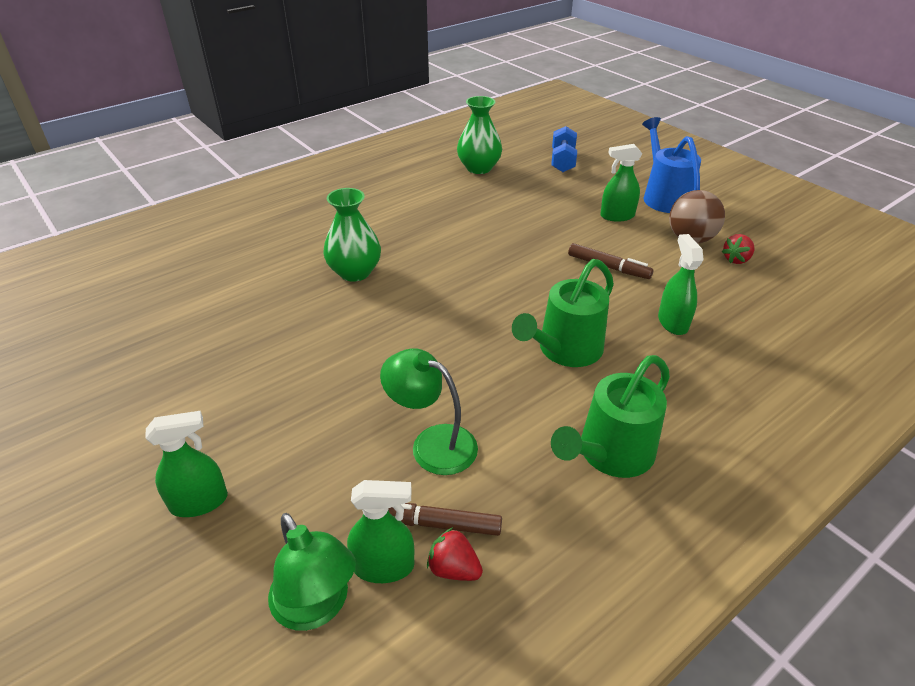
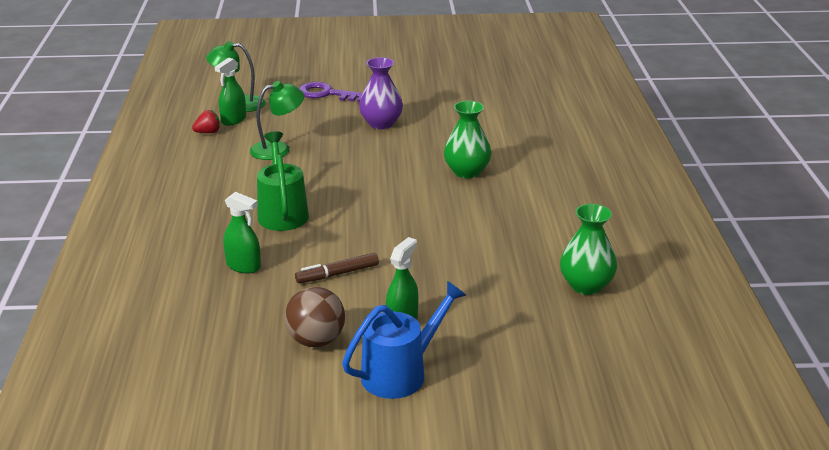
camera: 125 degrees right, 10 degrees down
(199, 502) = (327, 94): green spray bottle -> purple key
(278, 385) = (381, 124): none -> purple vase
(437, 524) = (233, 136): brown marker -> none
(562, 161) = (550, 347): blue dumbbell -> none
(610, 454) = (195, 190): green watering can -> none
(664, 196) = (401, 373): blue watering can -> blue watering can turned 60 degrees counterclockwise
(736, 259) = (258, 346): red strawberry -> none

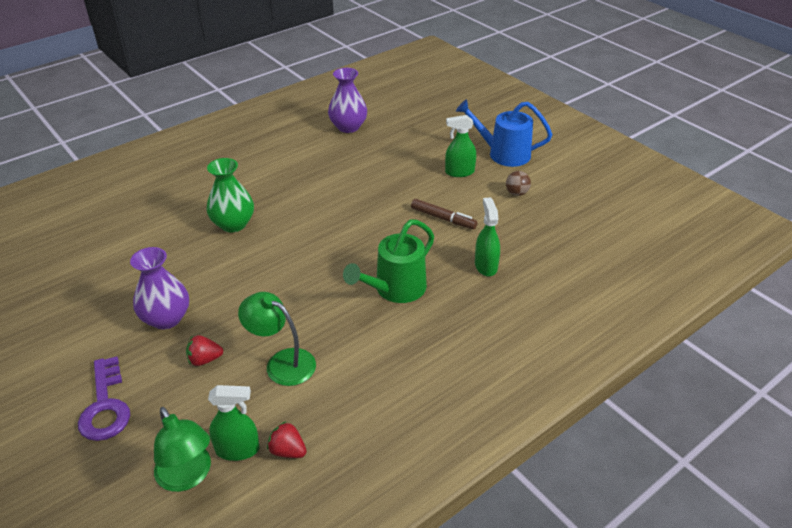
camera: 125 degrees left, 10 degrees up
(316, 340) = (517, 193): brown ball -> brown ball, size x0.57
(321, 127) = (205, 360): none -> red strawberry
(586, 285) = (348, 127): green vase -> purple vase

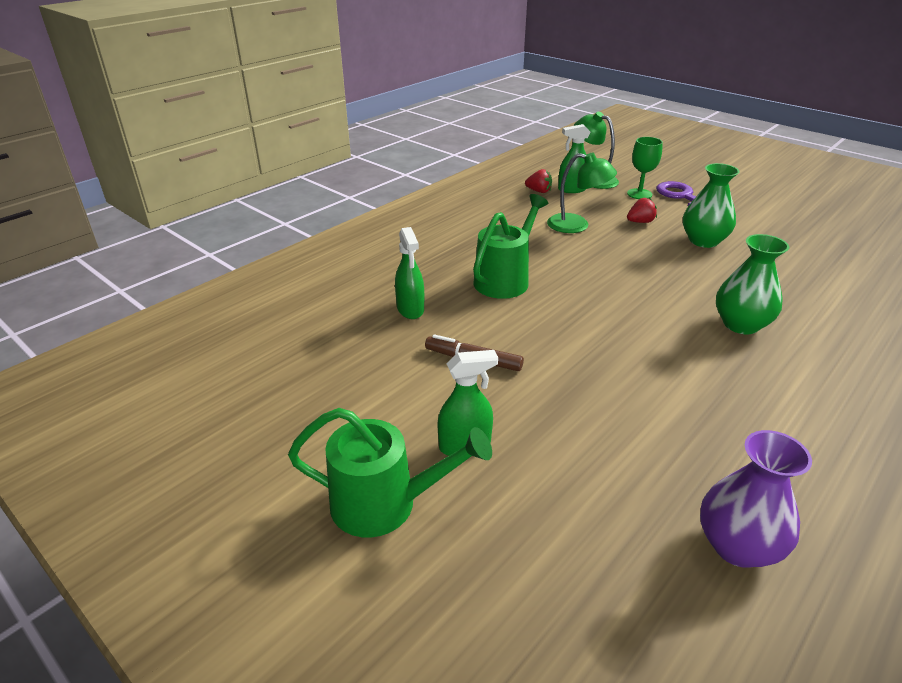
camera: 170 degrees right, 5 degrees down
(155, 423) = (639, 194): none -> green goblet
(166, 318) = (703, 241): purple vase -> green vase
(503, 154) = (385, 504): blue watering can -> green watering can
(517, 193) = (365, 413): brown ball -> none

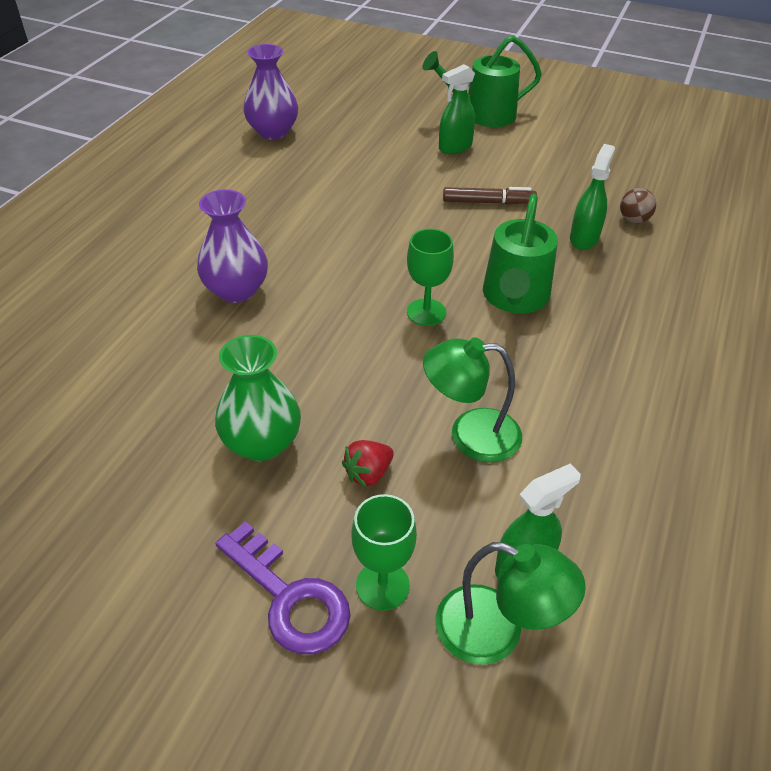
camera: 160 degrees right, 10 degrees up
(349, 315) = (633, 220): none -> brown ball
(410, 309) = (584, 238): green spray bottle -> green spray bottle turned 60 degrees clockwise
(539, 191) = (584, 537): red strawberry -> none
(579, 282) = (426, 312): none -> green goblet
(741, 324) = (236, 290): green vase -> purple vase

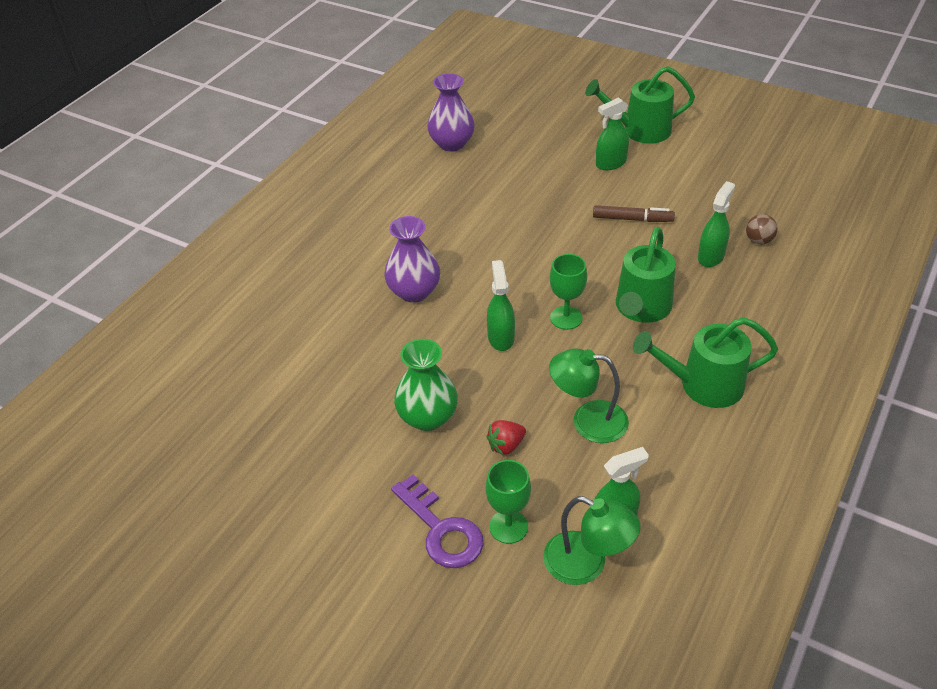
camera: 10 degrees right, 0 degrees up
(348, 339) = (501, 337): none -> green spray bottle
(604, 383) = (703, 385): none -> green watering can

